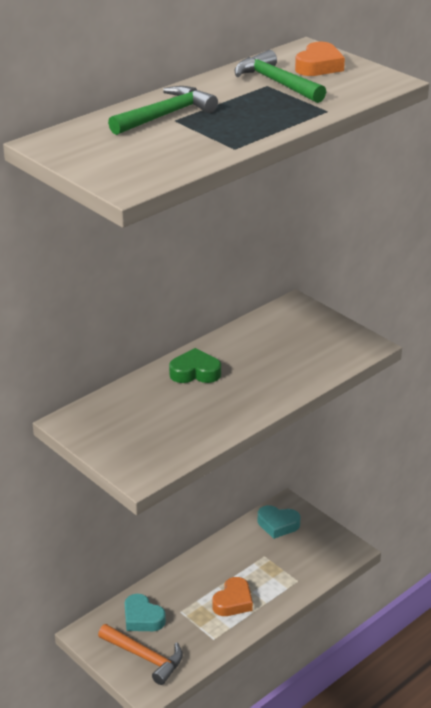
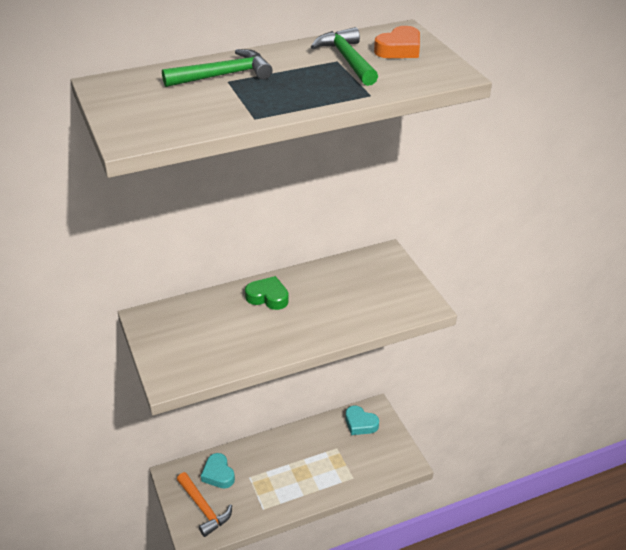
camera: 20 degrees right, 5 degrees up
(233, 601) = (293, 481): orange heart -> none

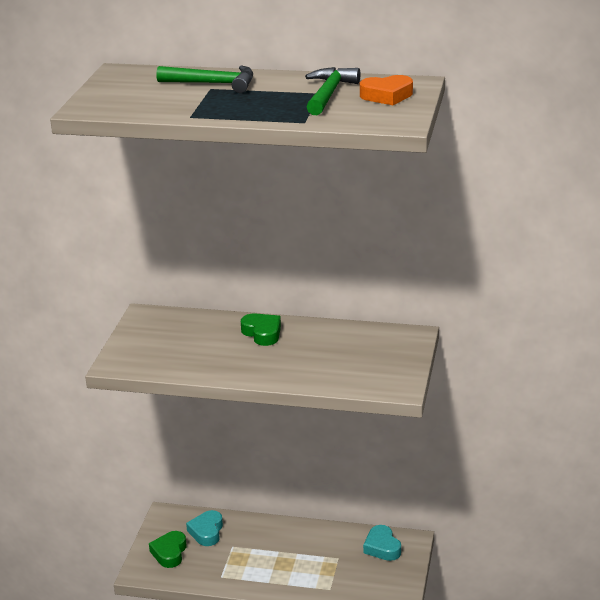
camera: 35 degrees right, 10 degrees down
(203, 508) = (169, 553): orange hammer -> green heart

